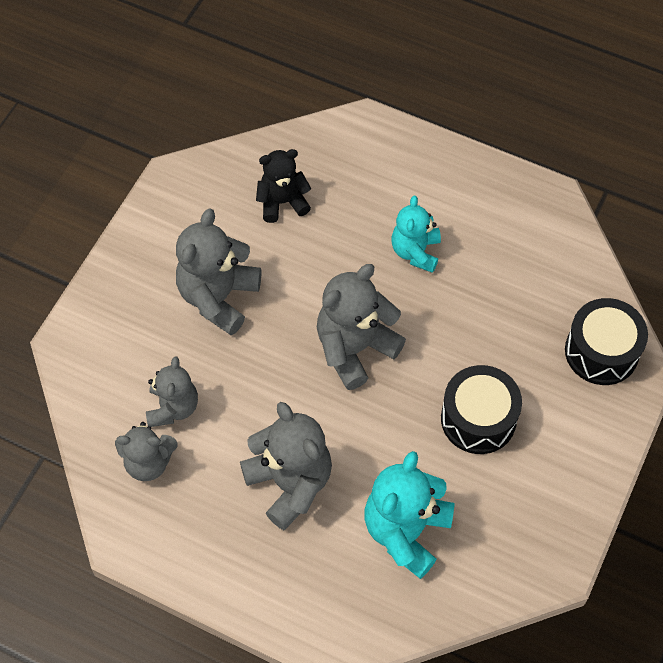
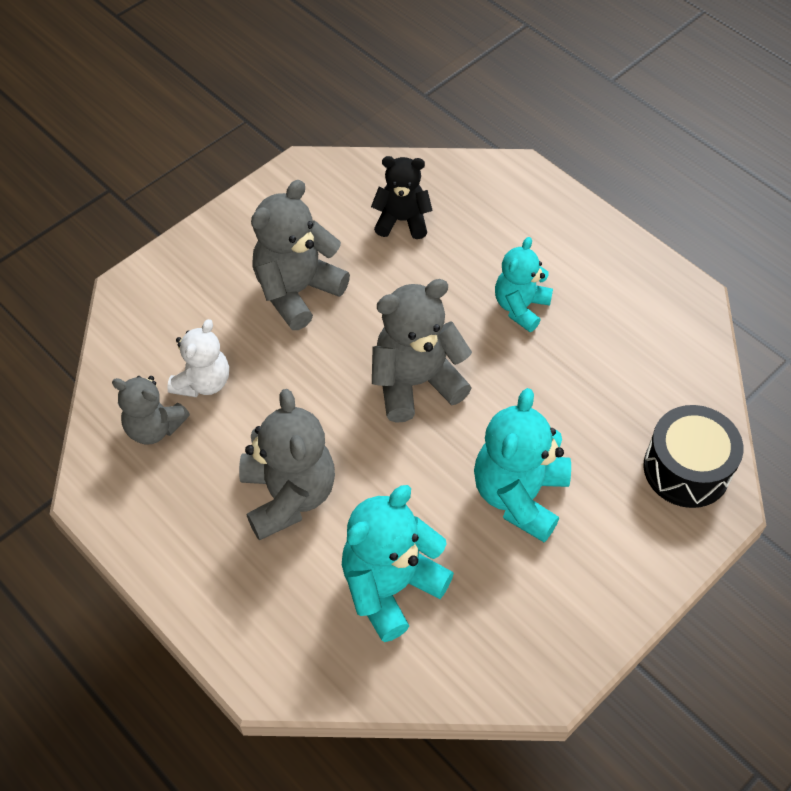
camera: 20 degrees right, 5 degrees down
(173, 407) = (203, 382): grey teddy bear -> white teddy bear
(478, 419) = (519, 495): black drum -> turquoise teddy bear

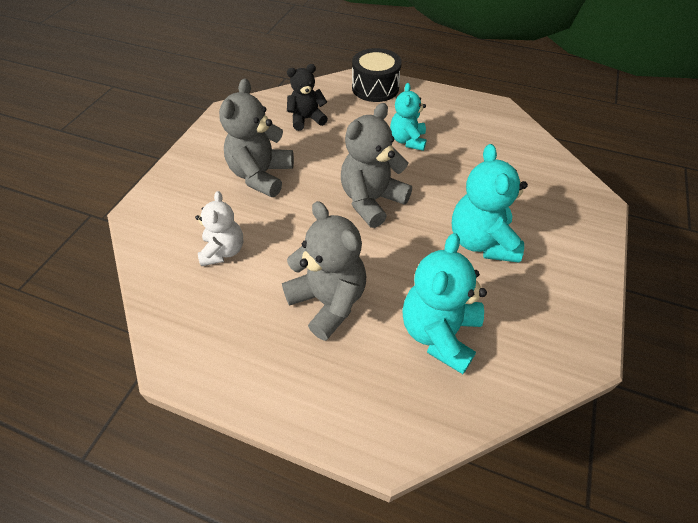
camera: 25 degrees left, 5 degrees down
(154, 427) = (200, 294): grey teddy bear -> none
(686, 469) = (564, 191): black drum -> black drum (375, 88)

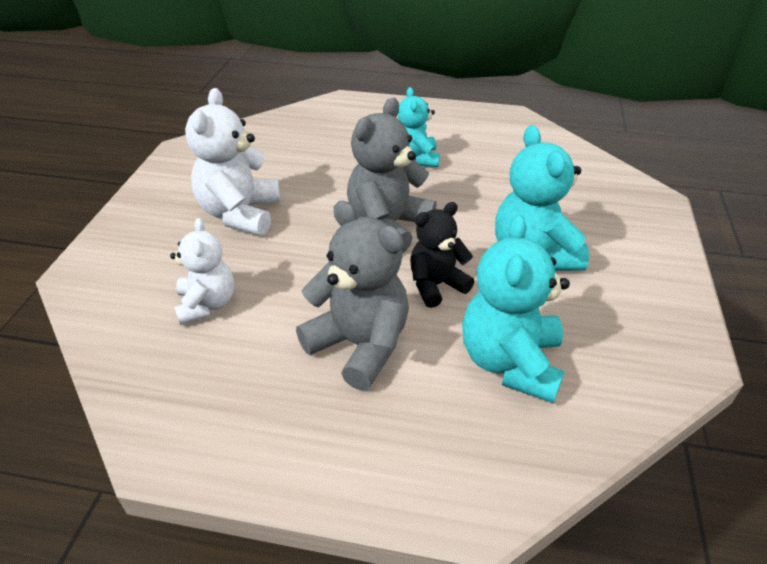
camera: 10 degrees left, 10 degrees down
(261, 175) = (240, 214): grey teddy bear -> white teddy bear
(306, 119) = (286, 148): black teddy bear -> black teddy bear (436, 285)
(375, 88) = (363, 109): black drum -> none

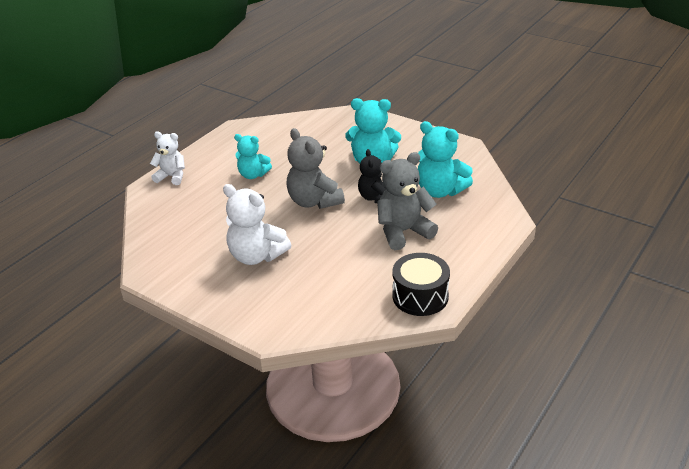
camera: 65 degrees left, 5 degrees down
(186, 417) = (420, 296): none -> black drum
(207, 304) = (338, 280): white teddy bear -> white teddy bear (172, 177)

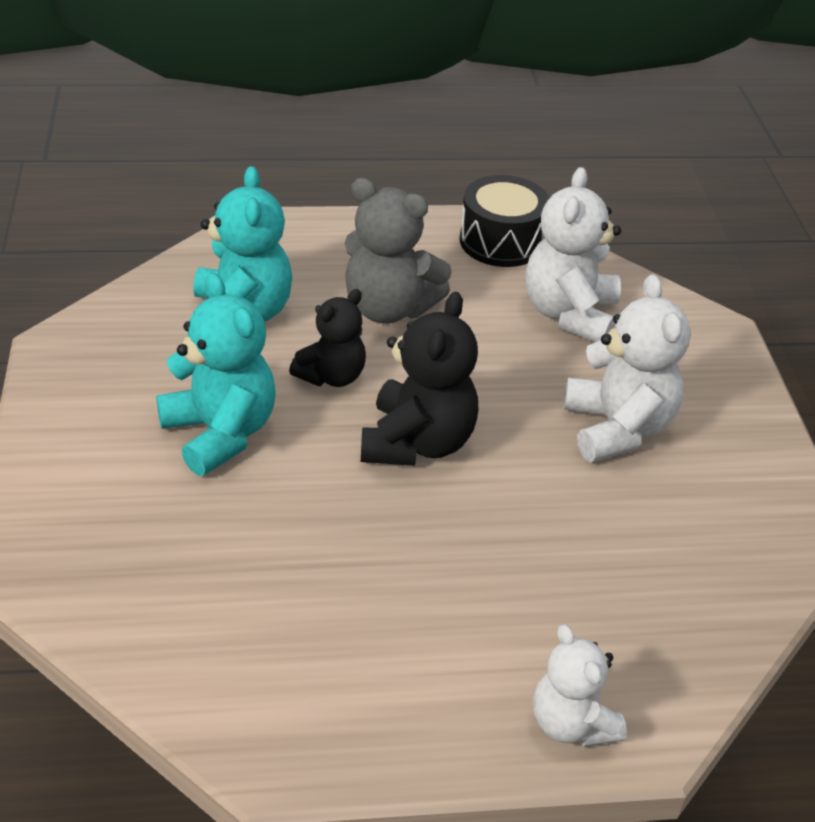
camera: 135 degrees left, 5 degrees up
(253, 175) = (426, 582): turquoise teddy bear -> none
(314, 201) = (417, 443): grey teddy bear -> black teddy bear
(339, 286) = (569, 314): none -> white teddy bear

